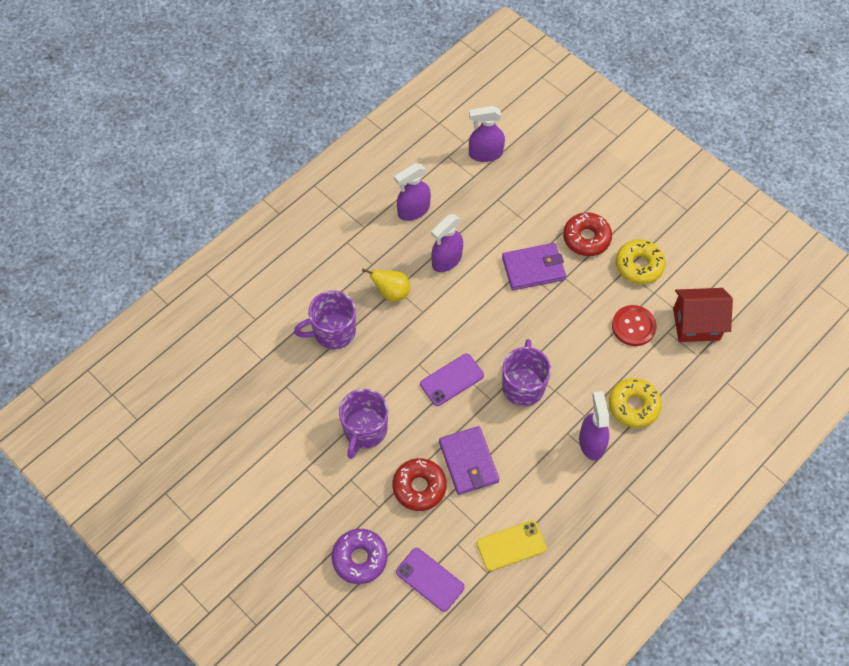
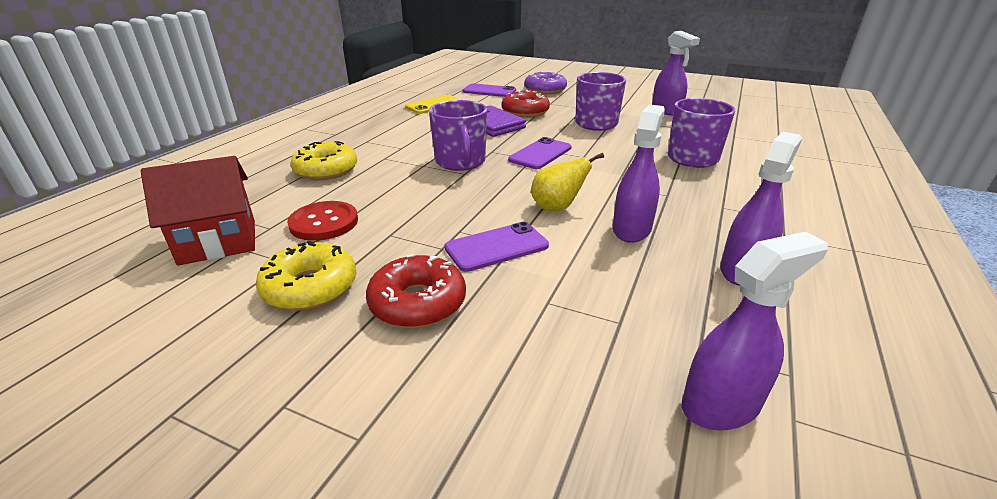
camera: 160 degrees right, 30 degrees down
(391, 292) = (668, 191): yellow pear -> yellow pear (557, 208)
(533, 268) = (496, 247): purple wallet -> purple phone
(591, 442) = (373, 147): purple spray bottle -> purple spray bottle (666, 111)

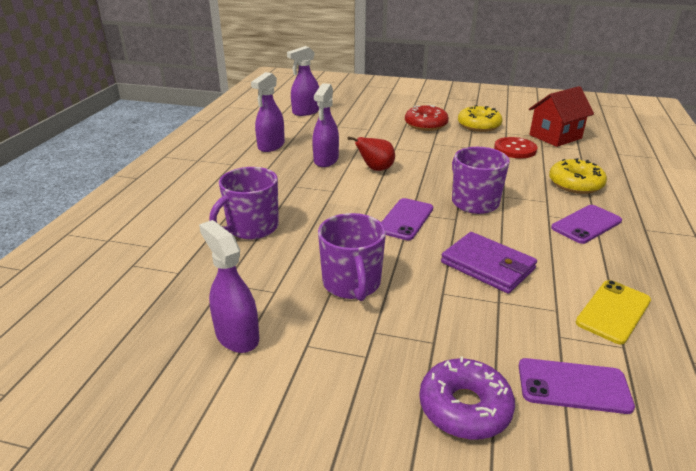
camera: 170 degrees right, 0 degrees up
(496, 247) = (403, 146): purple phone -> purple phone (586, 224)
(525, 112) = (461, 305): red donut -> none
(557, 208) = (375, 169): yellow pear -> red pear

